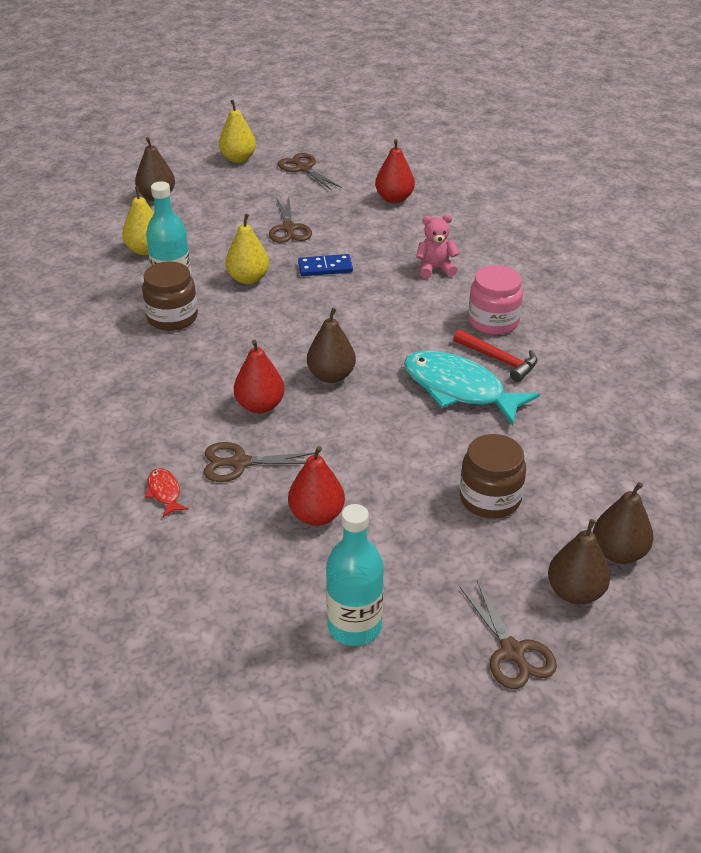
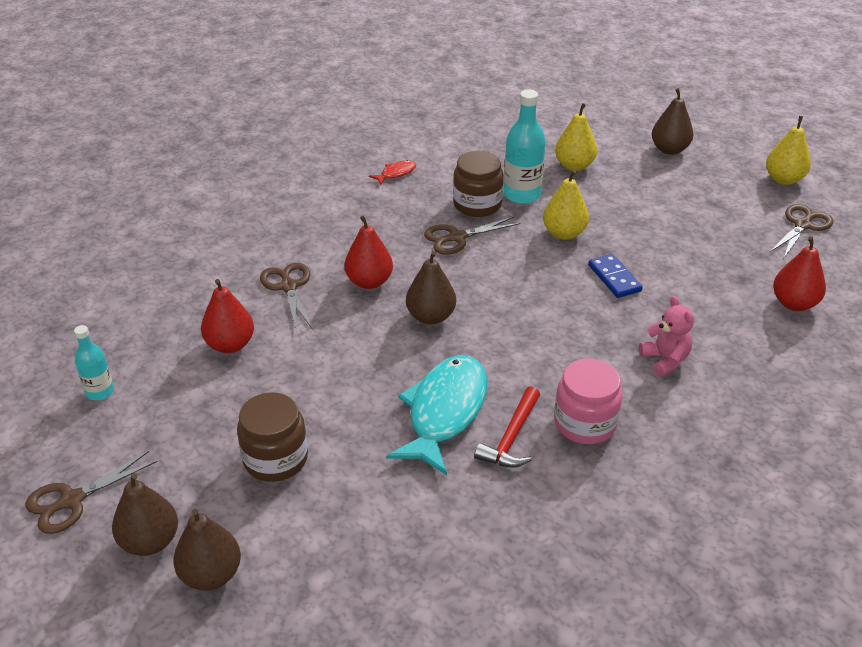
camera: 75 degrees right, 0 degrees up
(164, 492) = (242, 255): red fish -> red fish (396, 173)
(289, 228) = (672, 240): brown scissors -> brown scissors (457, 237)
(354, 626) = (100, 392): turquoise bottle -> turquoise bottle, size x0.59

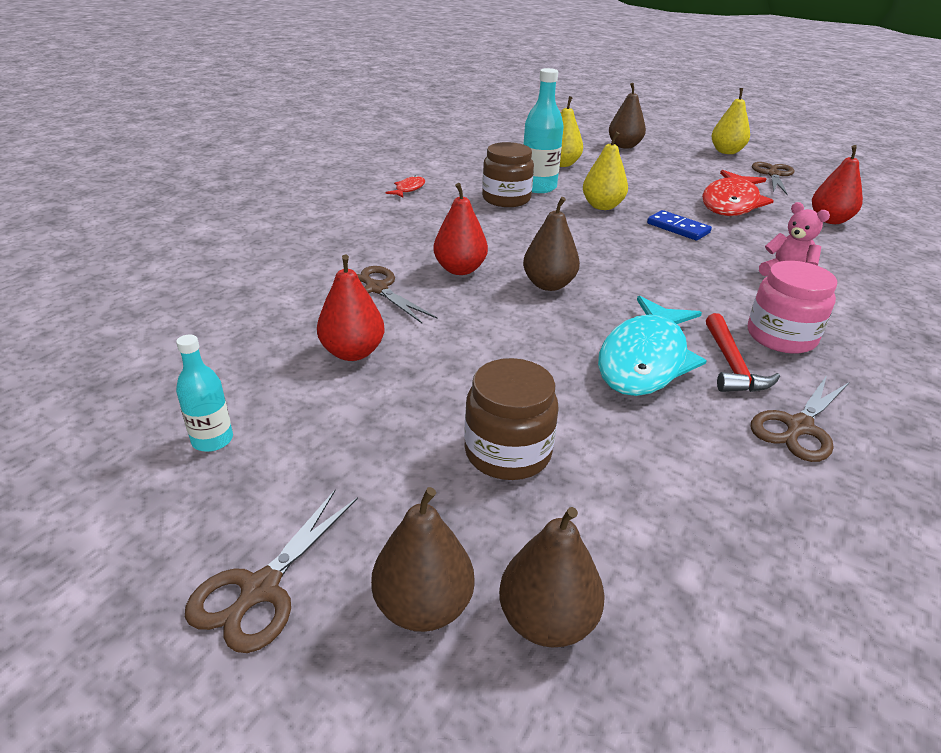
camera: 25 degrees left, 5 degrees down
(444, 412) = (645, 359): turquoise fish -> turquoise fish turned 150 degrees counterclockwise
(457, 237) = (512, 223): brown scissors -> brown scissors (798, 427)
(706, 257) = (731, 203): none -> red fish

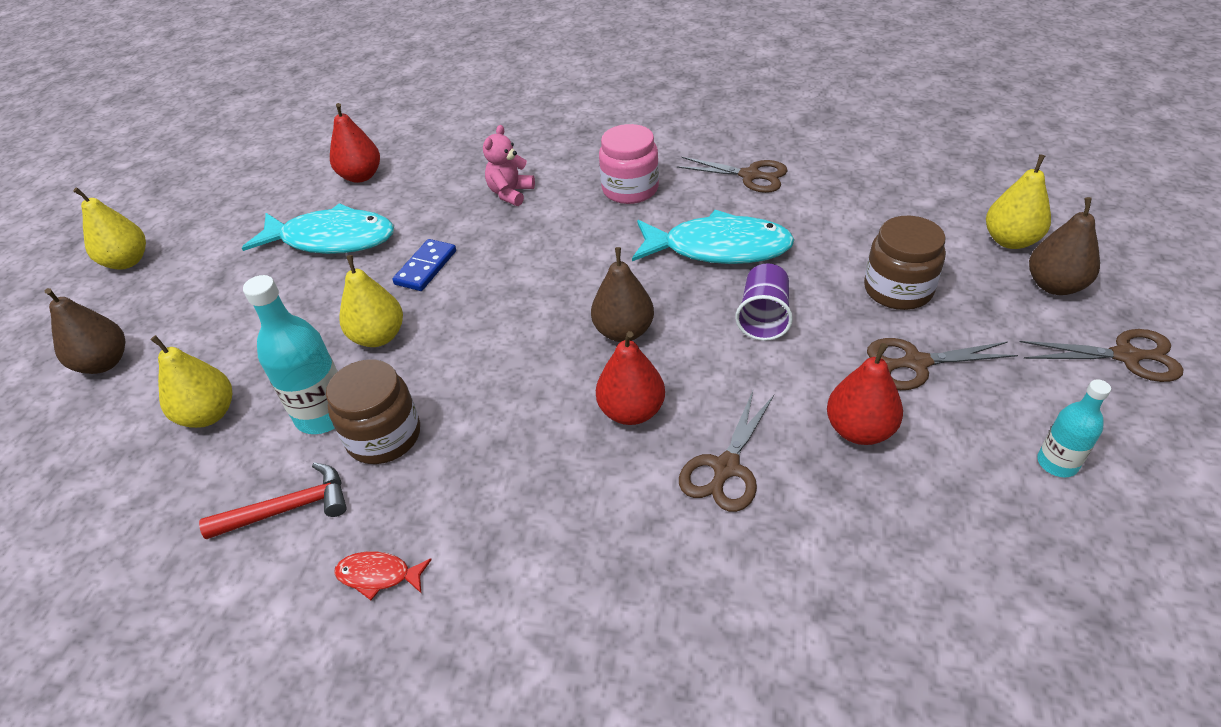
camera: 105 degrees left, 10 degrees up
(521, 352) = (763, 317): none -> purple cup
(546, 621) = (1010, 241): brown pear -> yellow pear
(731, 203) = (332, 239): red fish -> turquoise fish
(732, 365) = (693, 207): red hammer -> red hammer (289, 508)
(773, 175) = (220, 218): brown scissors -> brown scissors (916, 363)

